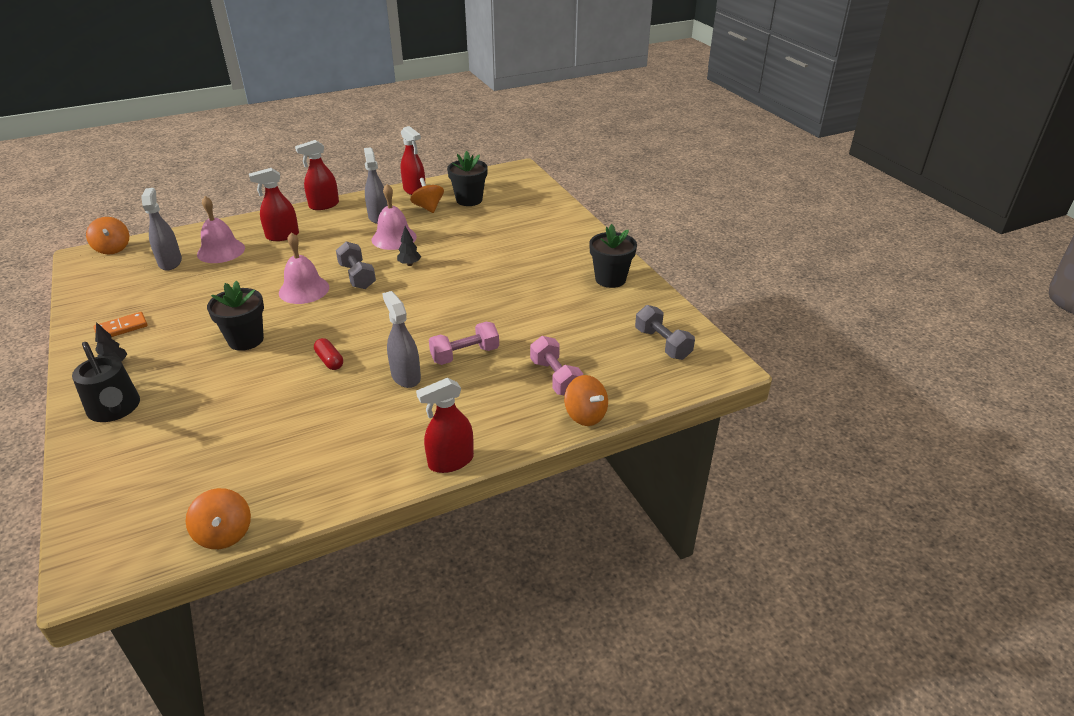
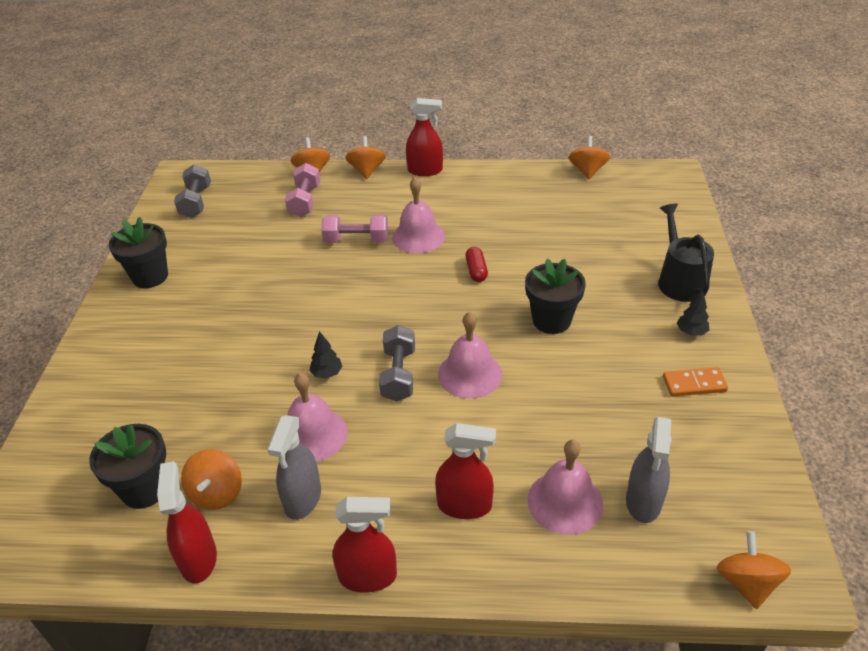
camera: 150 degrees left, 5 degrees up
(406, 376) = (418, 236): grey spray bottle -> pink bell
(523, 437) = (367, 170): none -> orange spinning top

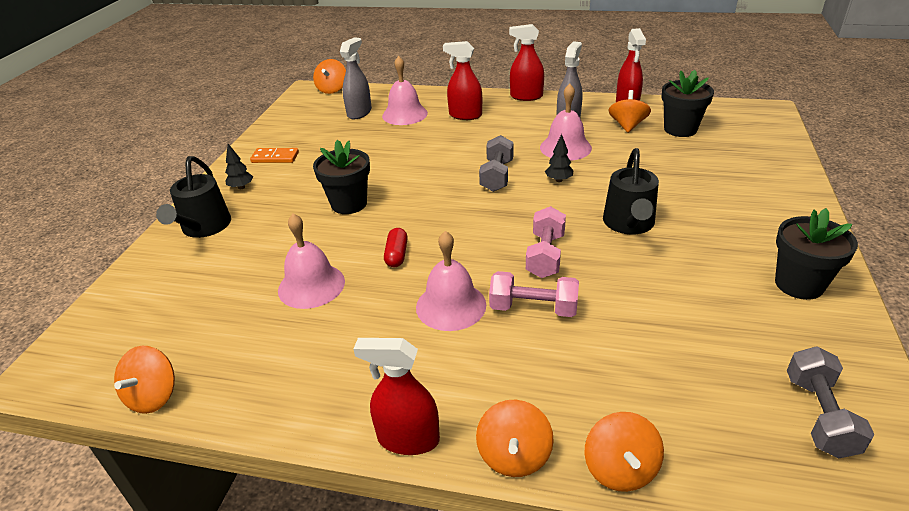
camera: 170 degrees left, 5 degrees down
(264, 321) = (629, 223): none -> black watering can
(305, 201) = (619, 391): pink dumbbell -> pink dumbbell (545, 255)
(470, 374) = (438, 173): pink bell -> pink bell (311, 285)

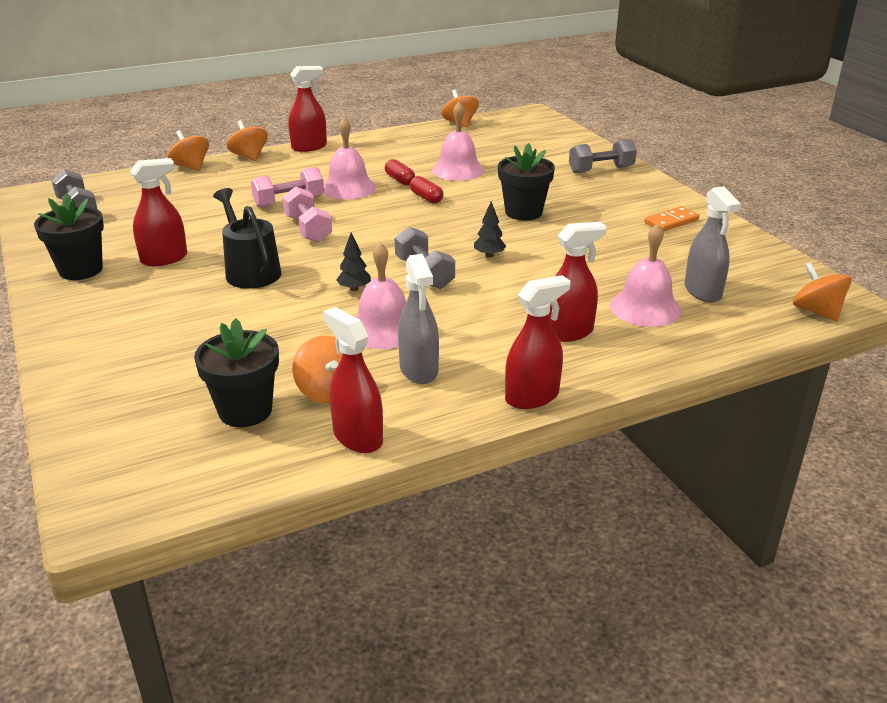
camera: 140 degrees right, 5 degrees down
(204, 227) = (601, 170): black watering can -> grey dumbbell
(241, 187) = (639, 195): black tree -> black tree (489, 255)
(386, 295) = (400, 180): none -> red capsule
(706, 268) = (164, 259): none -> red spray bottle

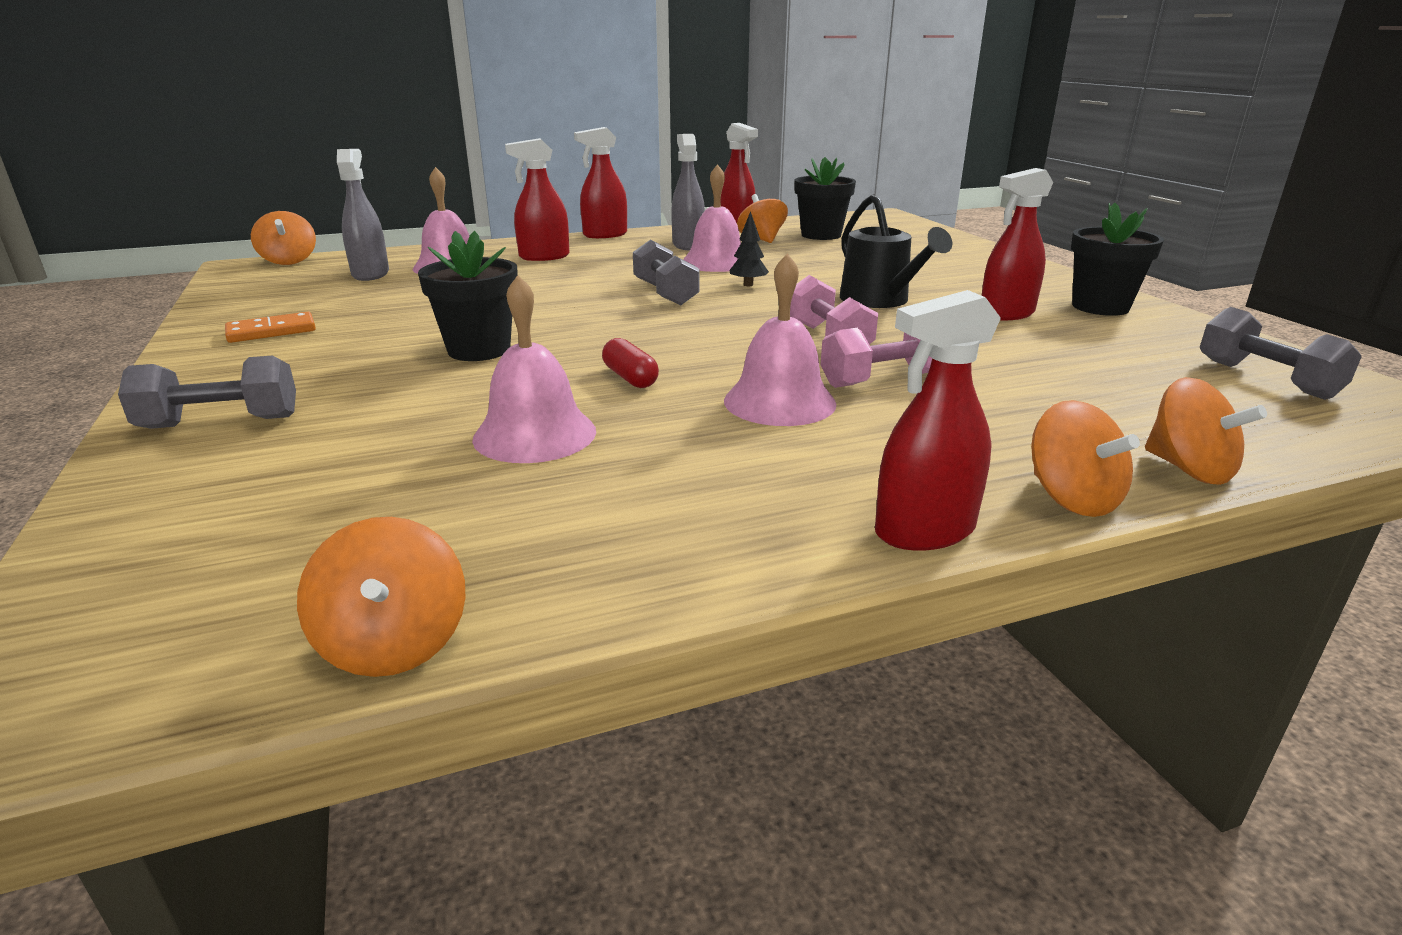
camera: 175 degrees left, 5 degrees down
(400, 180) = (672, 415): red capsule -> none
(489, 255) = (576, 305): black tree -> none

